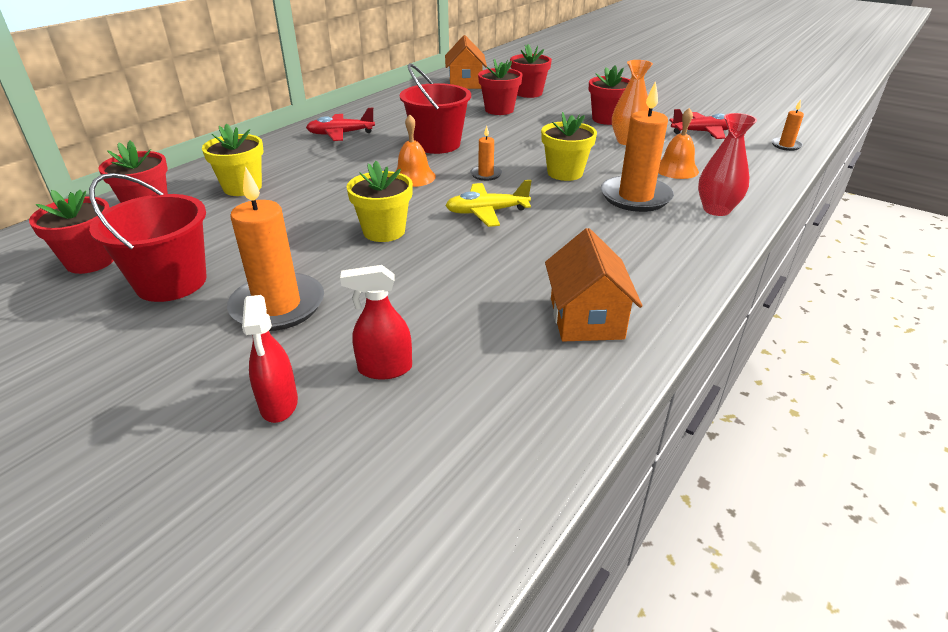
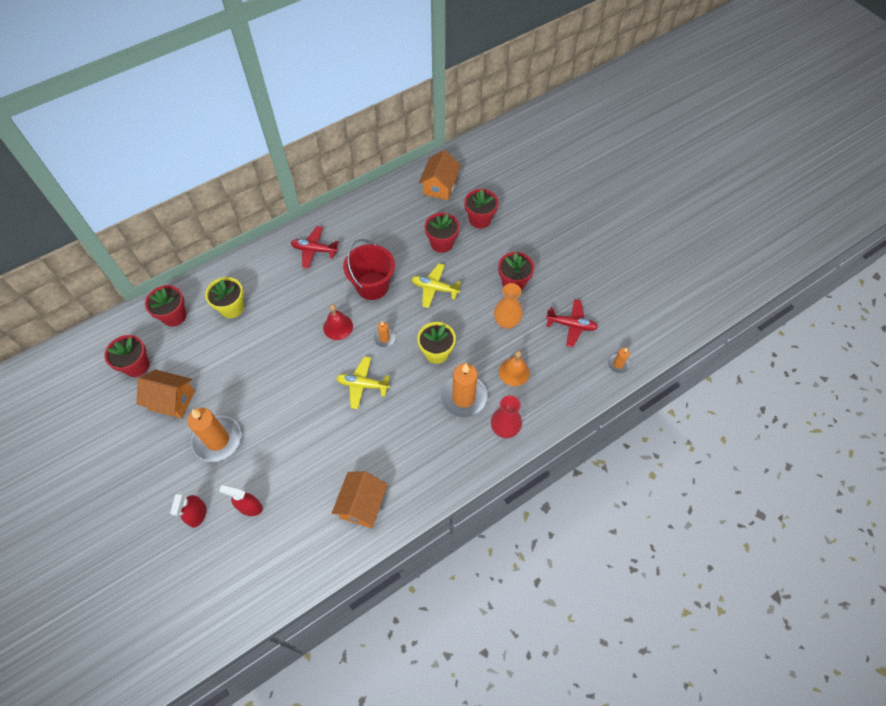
camera: 20 degrees right, 25 degrees up
(171, 282) = (172, 400): red bucket -> orange house
(384, 231) = (295, 386): yellow flower pot -> none
(413, 177) = (338, 327): orange bell -> red bell
(518, 135) = (435, 288): none -> yellow plane

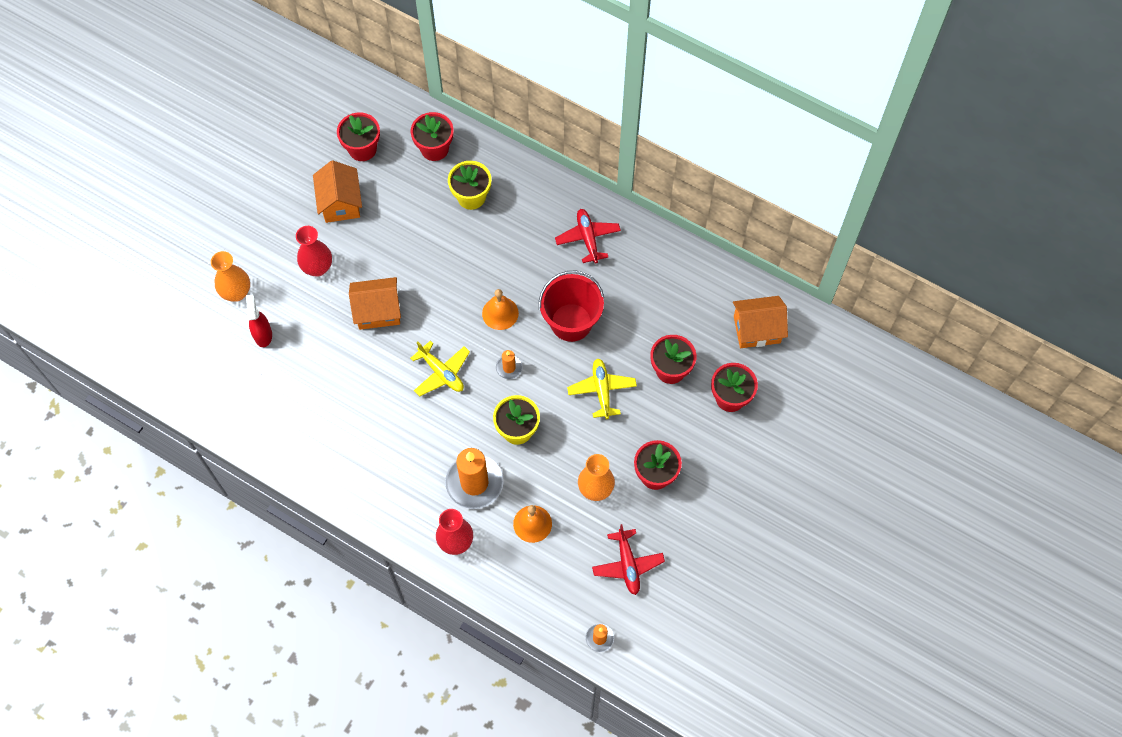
camera: 65 degrees right, 5 degrees up
(197, 514) = (236, 292): red spray bottle -> orange vase
(217, 440) = (317, 268): orange candle -> red vase
(338, 327) = (500, 313): red bell -> orange bell
(362, 385) = (441, 373): yellow plane -> yellow plane turned 150 degrees clockwise
(362, 505) = (309, 436): orange house -> orange house (378, 311)

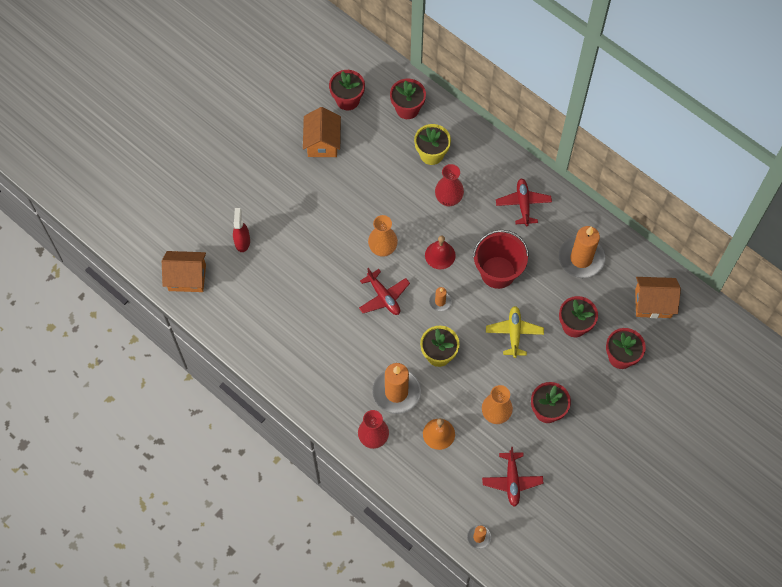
camera: 10 degrees right, 0 degrees up
(236, 292) = (226, 203): orange vase -> orange vase (382, 249)
(317, 268) = (295, 193): red vase -> red vase (448, 199)
(378, 311) = (339, 237): orange house -> orange house (187, 278)
(441, 373) = (383, 297): yellow plane -> red plane
(500, 313) = (440, 255): orange bell -> red bell
(665, 291) = (581, 258): none -> orange candle

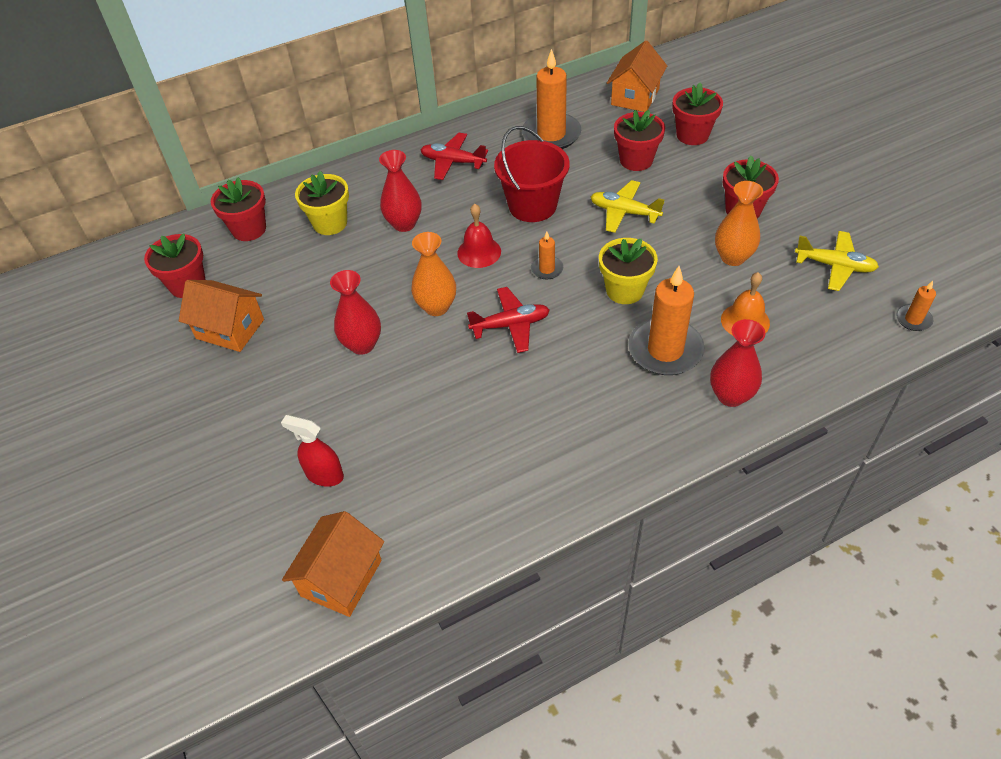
camera: 65 degrees left, 15 degrees down
(337, 220) = (362, 344): none -> red vase
(512, 481) = (834, 266): red plane -> yellow plane

